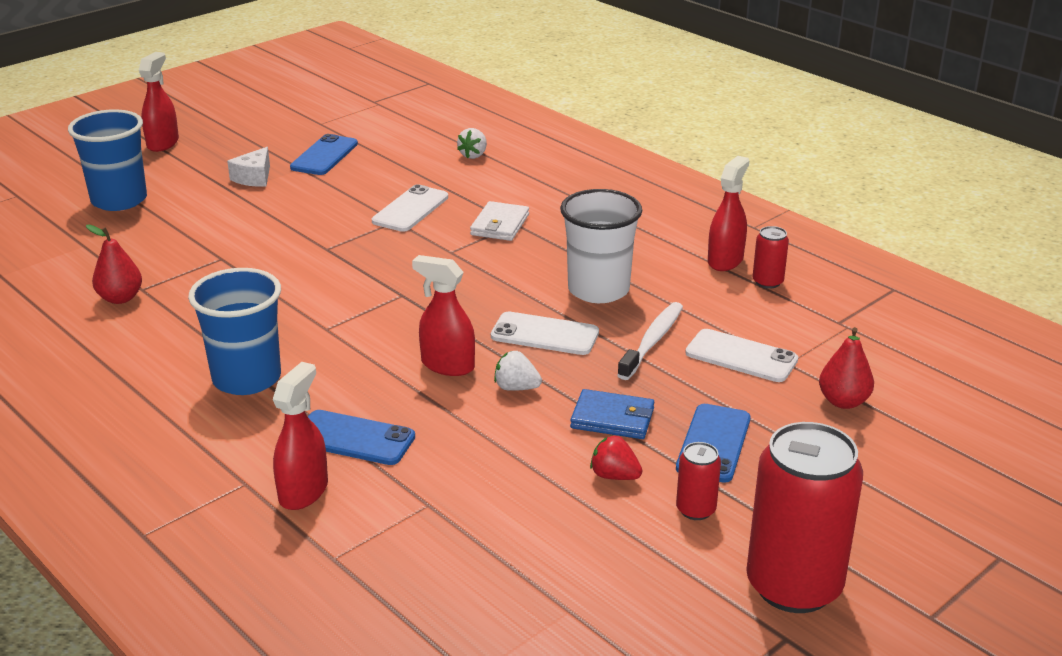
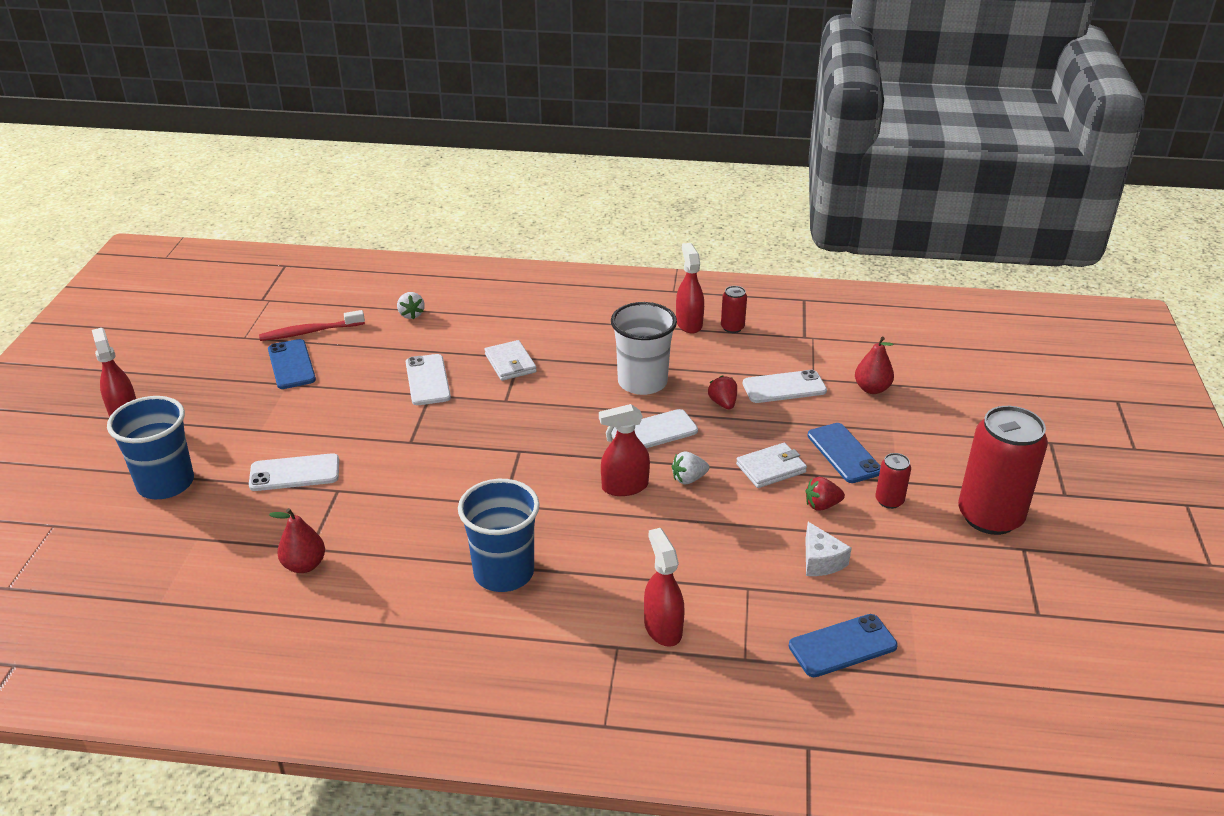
camera: 40 degrees left, 5 degrees up
(210, 232) = (294, 473): none -> white phone
(254, 178) = (259, 409): white cheese -> white cheese (821, 561)
(354, 438) = (640, 572): blue phone -> blue phone (842, 646)
(374, 138) = (310, 332): none -> red toothbrush
(612, 418) = (771, 468): blue wallet -> white wallet
(652, 342) = (723, 403): white toothbrush -> red strawberry

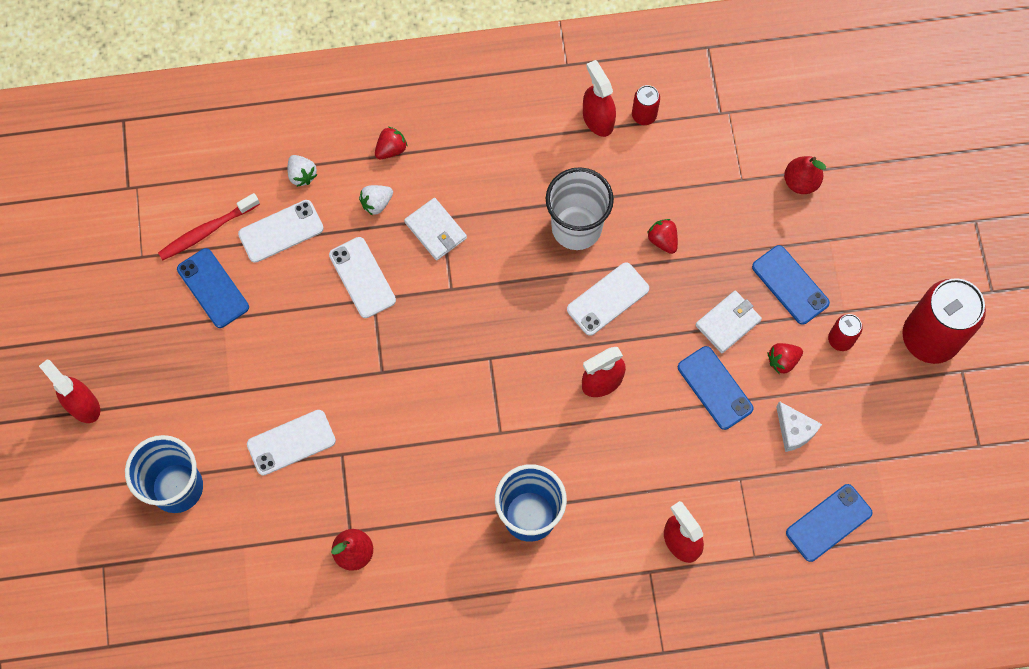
camera: 15 degrees left, 35 degrees up
(496, 312) = (391, 149): none -> red strawberry
(688, 479) = (657, 356): white strawberry -> white strawberry (376, 203)
(742, 512) = (715, 388): none -> blue phone
(784, 387) = (716, 201): white phone -> white phone (281, 231)

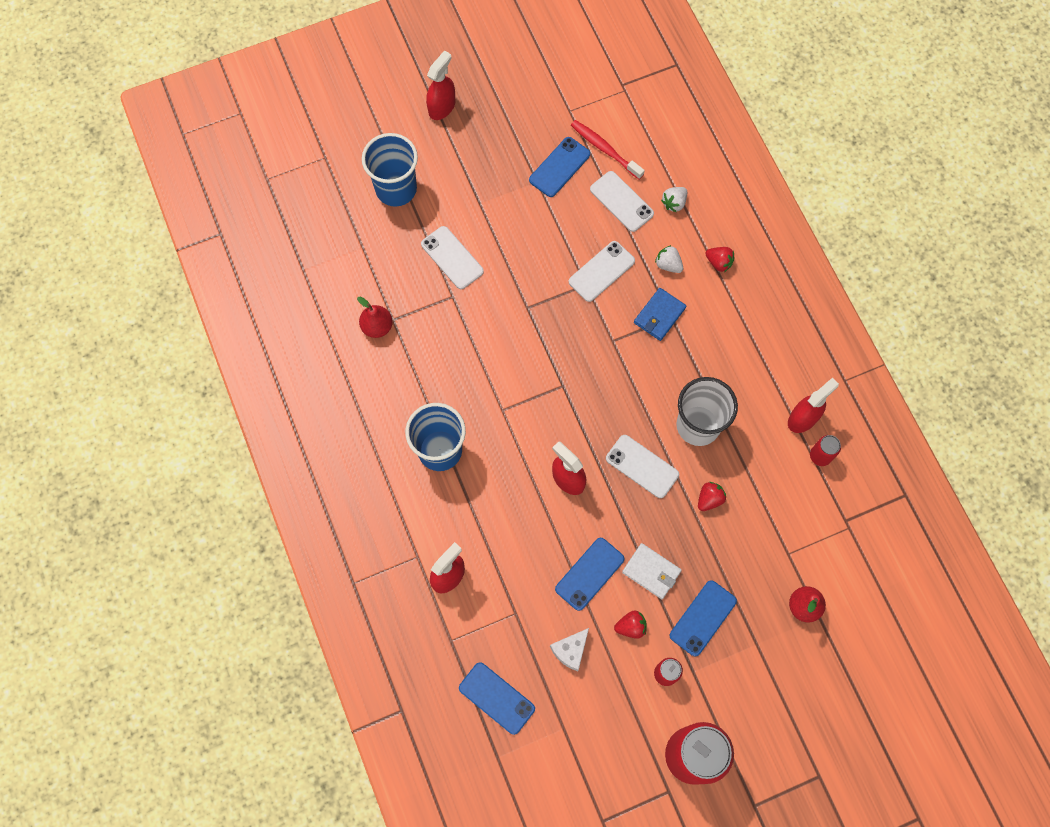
camera: 75 degrees right, 0 degrees up
(435, 230) = (659, 315): white wallet -> blue wallet
(782, 361) = (631, 627): red strawberry -> red strawberry turned 120 degrees clockwise

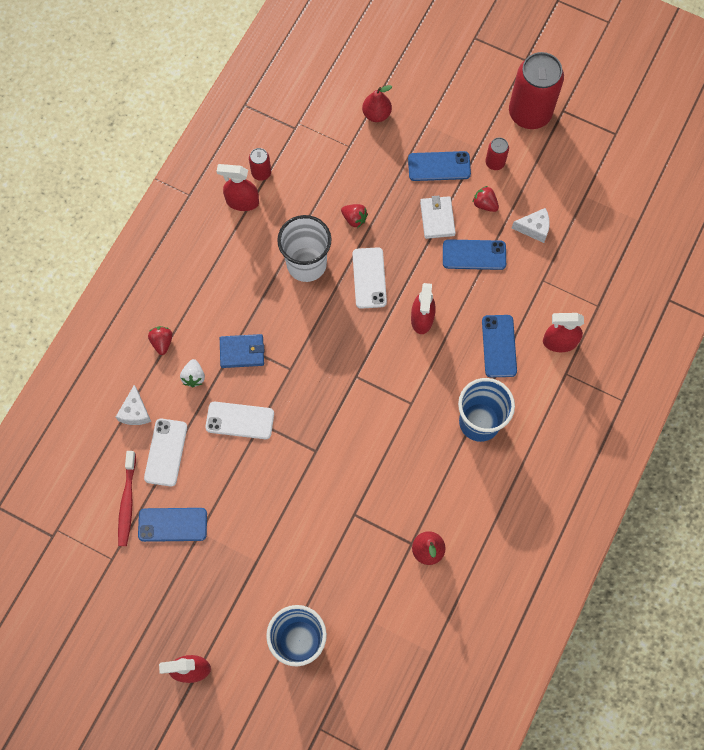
camera: 130 degrees left, 0 degrees up
(452, 258) = (322, 542): white phone -> none
(496, 698) = (605, 249): blue phone -> blue phone (499, 346)
(674, 203) = (135, 412): white strawberry -> white cheese
(709, 499) = (354, 219): red strawberry -> red strawberry turned 150 degrees counterclockwise

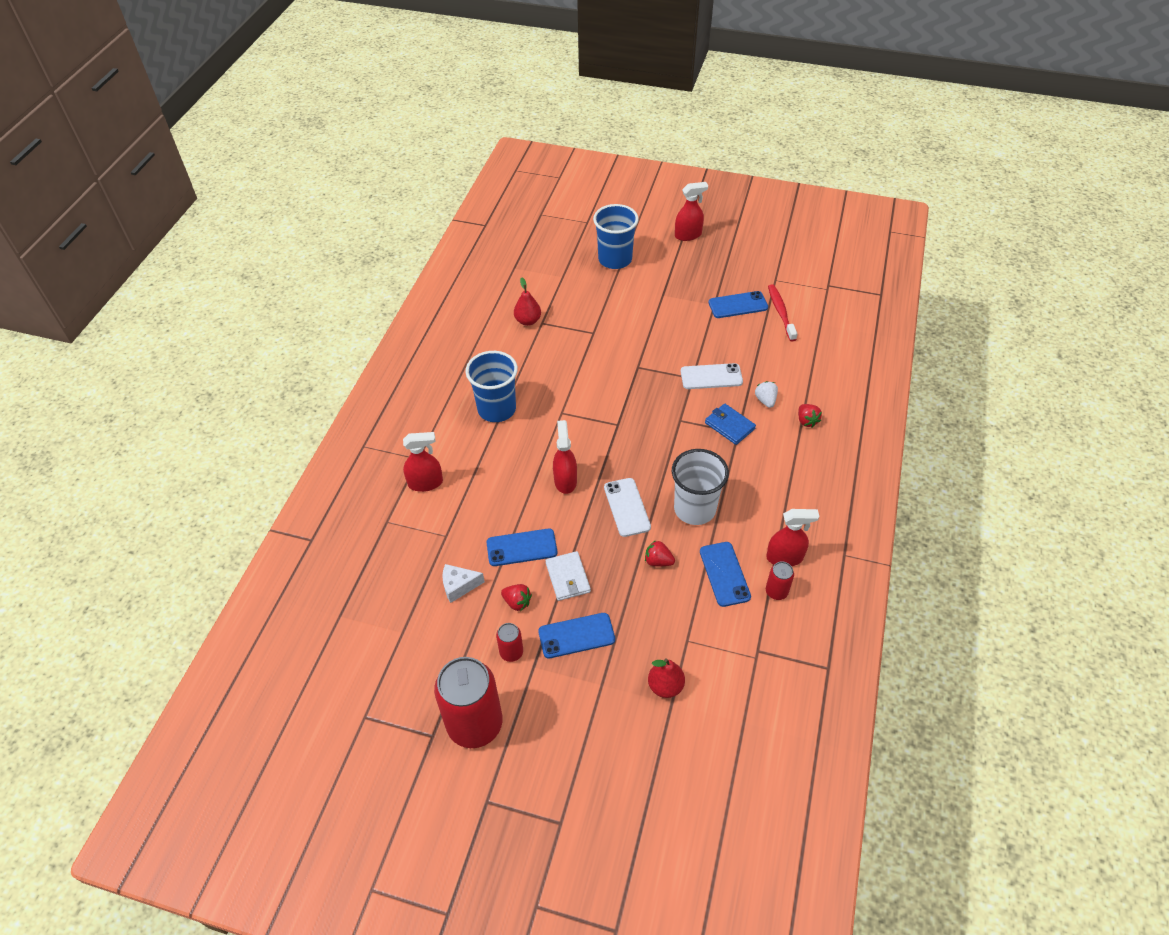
camera: 170 degrees right, 20 degrees down
(135, 412) = (804, 368): white cheese -> none
(166, 452) = (765, 346): white phone -> none
(242, 352) = (729, 426): blue wallet -> blue wallet turned 60 degrees clockwise
(499, 346) = (485, 470): blue phone -> blue phone (724, 574)

